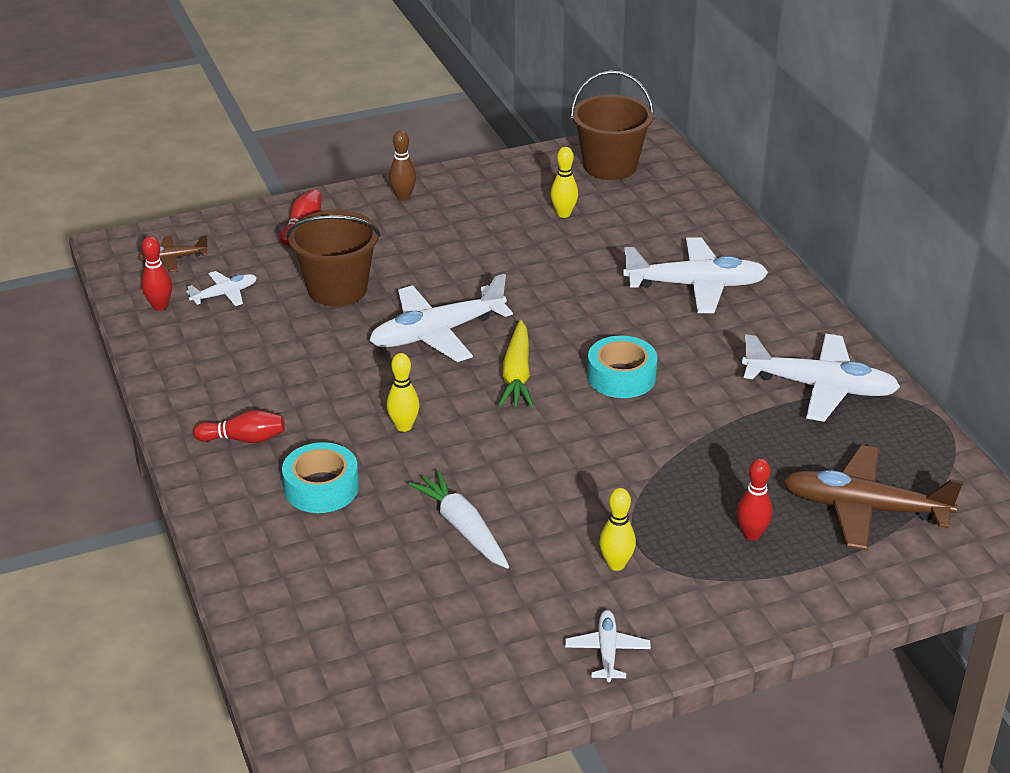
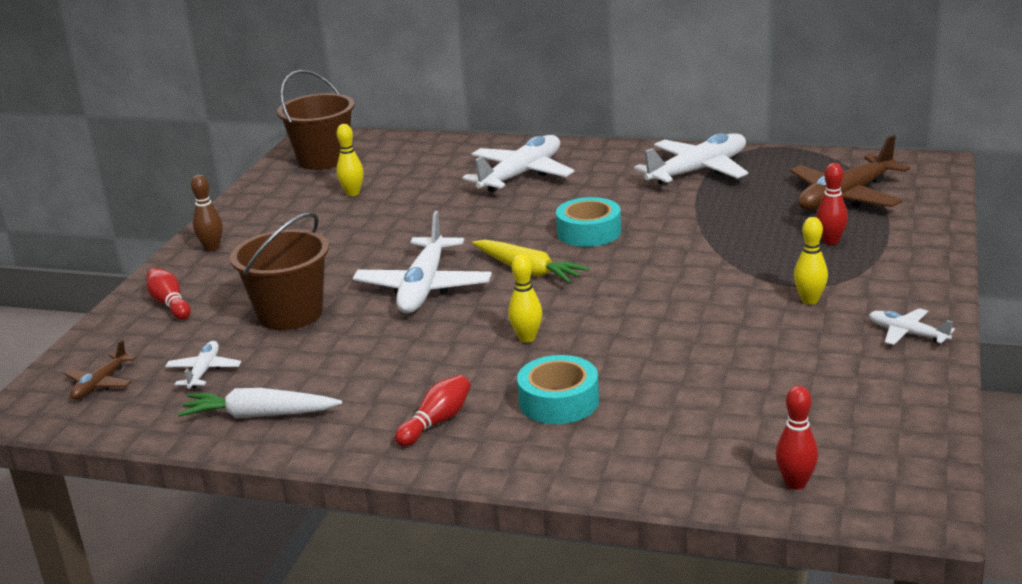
camera: 50 degrees left, 10 degrees down
(160, 306) = (164, 412): red bowling pin -> red bowling pin (795, 483)
(462, 528) = (693, 350): white carrot -> white carrot (259, 415)

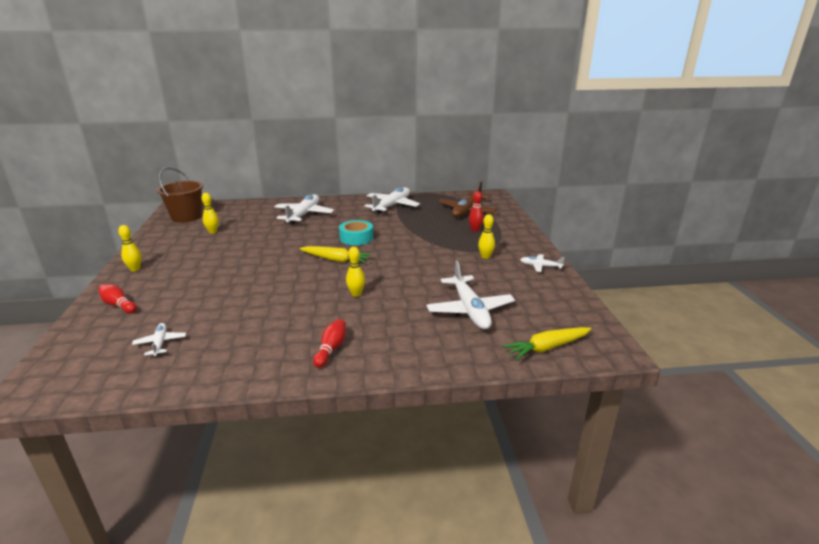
camera: 25 degrees left, 0 degrees up
(100, 383) = (84, 363): brown plane -> none
(212, 248) = (135, 269): brown bowling pin -> yellow bowling pin
(259, 415) = (212, 365): white carrot -> none
(290, 314) = (205, 300): brown bucket -> none
(424, 287) = (281, 275): white plane -> white plane (469, 309)
(559, 401) = (395, 325): turquoise tape -> none
(795, 483) = (547, 348): red bowling pin -> yellow carrot

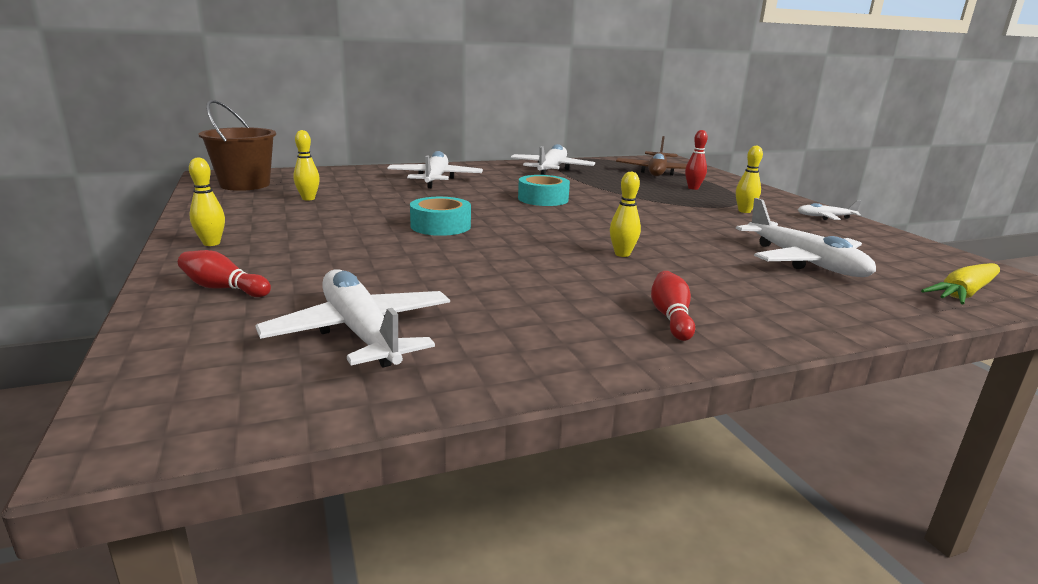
camera: 15 degrees left, 5 degrees down
(160, 343) = (361, 333): white plane -> white plane, size x1.99
(269, 261) = (440, 226): none -> turquoise tape
(335, 260) = (542, 221): yellow carrot -> none

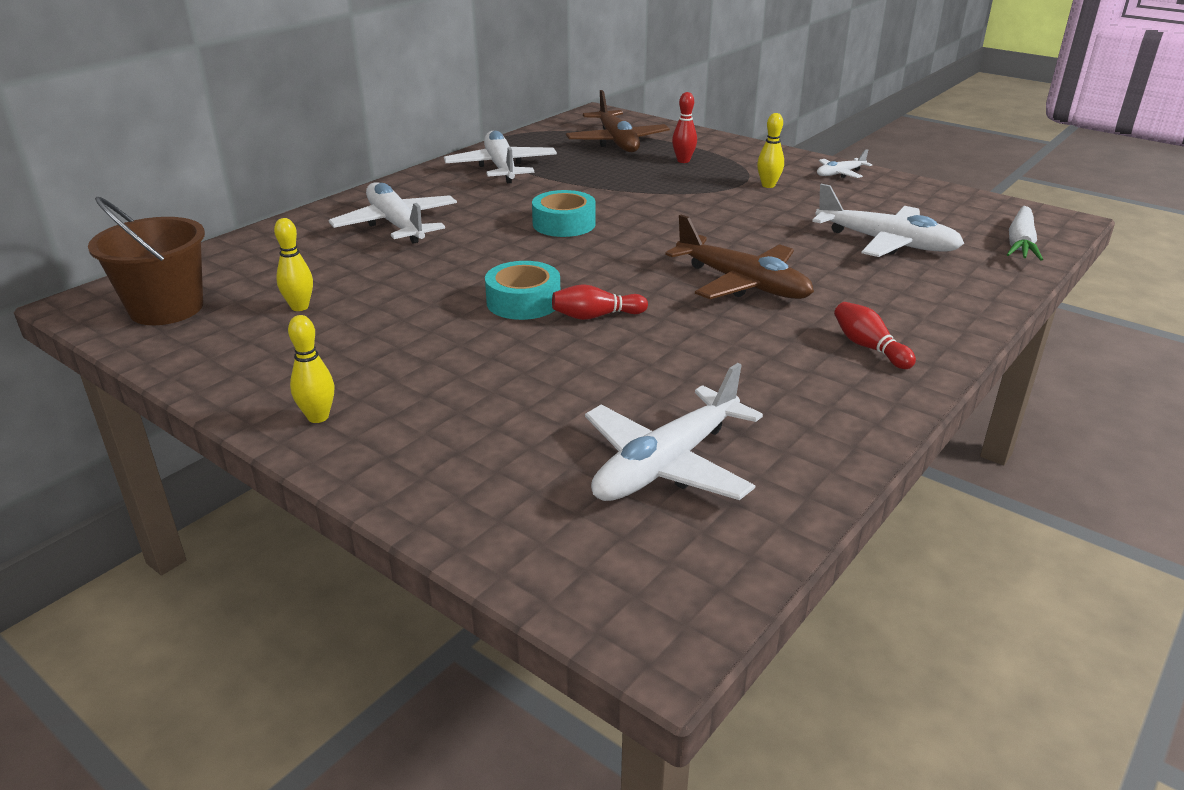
camera: 30 degrees left, 10 degrees up
(223, 288) = (452, 469): red bowling pin -> red bowling pin (596, 316)
(361, 333) = (667, 464): white plane -> white plane turned 75 degrees counterclockwise
(622, 254) = (742, 283): yellow bowling pin -> brown plane
(964, 293) = (1020, 243): yellow carrot -> white carrot

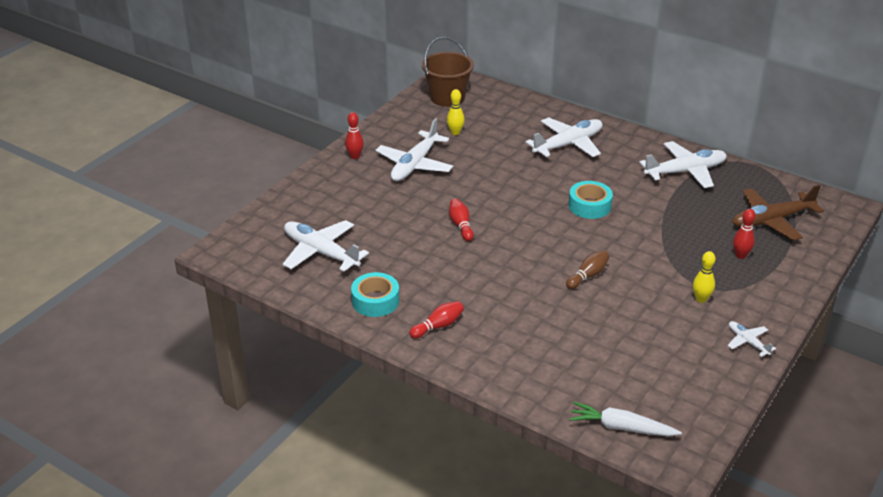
camera: 85 degrees right, 5 degrees up
(318, 417) = (355, 156): yellow bowling pin -> red bowling pin
(523, 302) = (474, 200): turquoise tape -> turquoise tape (375, 301)
(728, 237) = (588, 276): none -> brown bowling pin
(742, 283) = (515, 280): brown plane -> none
(886, 243) = (600, 352): white plane -> white plane (415, 164)

